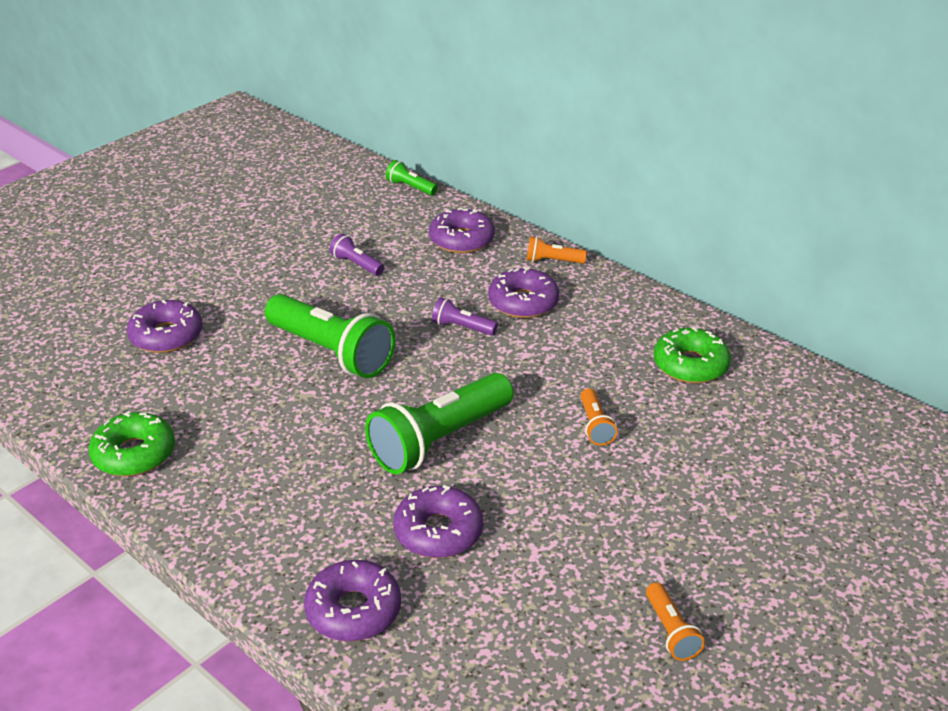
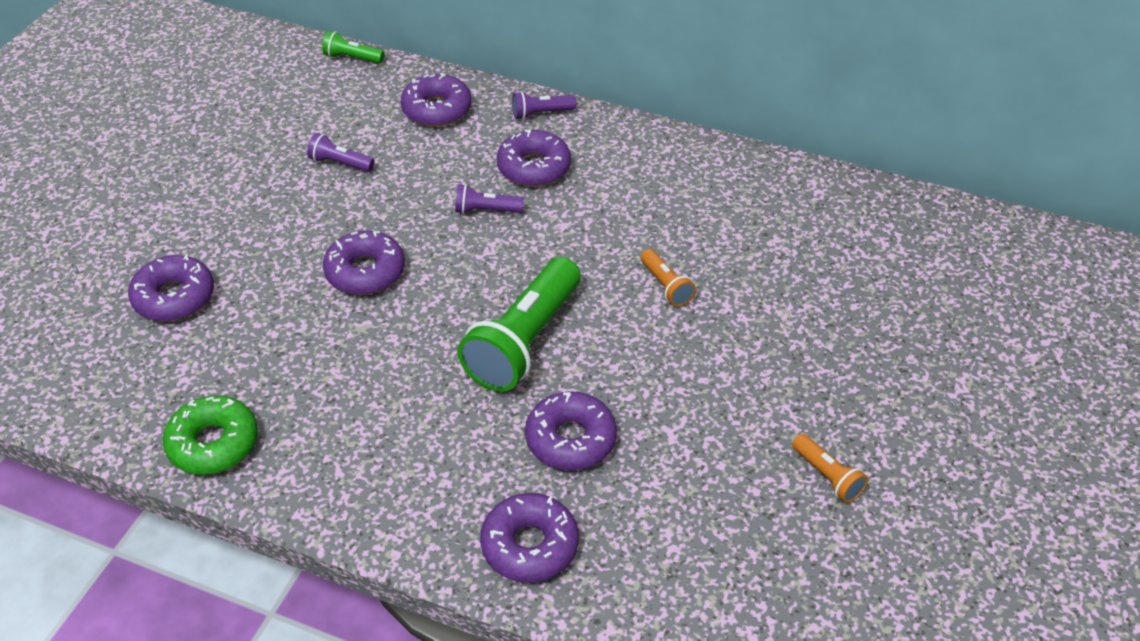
camera: 20 degrees left, 10 degrees up
(331, 352) = (365, 272): green flashlight -> purple donut
(552, 261) = (541, 113): orange flashlight -> purple flashlight
(690, 365) = (724, 198): green donut -> none

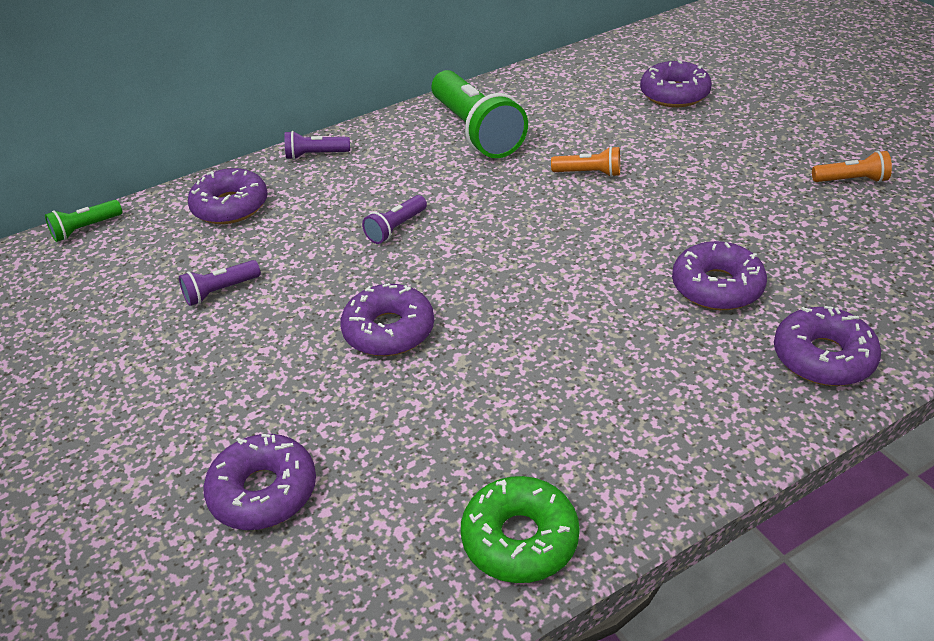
camera: 50 degrees left, 5 degrees down
(524, 341) = (579, 268): green flashlight -> green flashlight (476, 131)
(534, 167) = (375, 183): purple donut -> purple donut (674, 94)
(541, 113) = (315, 155): purple flashlight -> purple flashlight turned 60 degrees clockwise

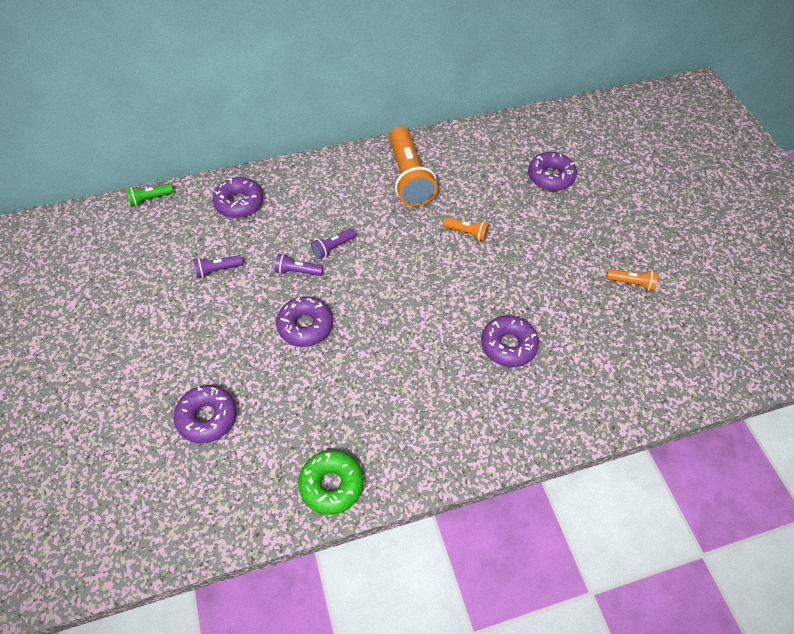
camera: 10 degrees right, 15 degrees up
(315, 155) = (302, 172): purple flashlight -> purple flashlight (297, 271)
(476, 131) = (409, 177): green flashlight -> orange flashlight
(823, 357) = (547, 414): purple donut -> none

